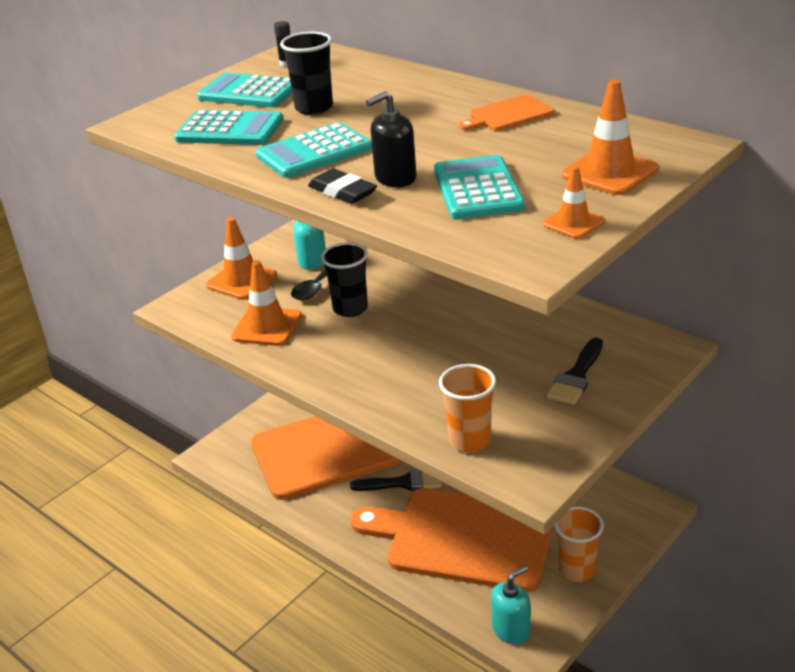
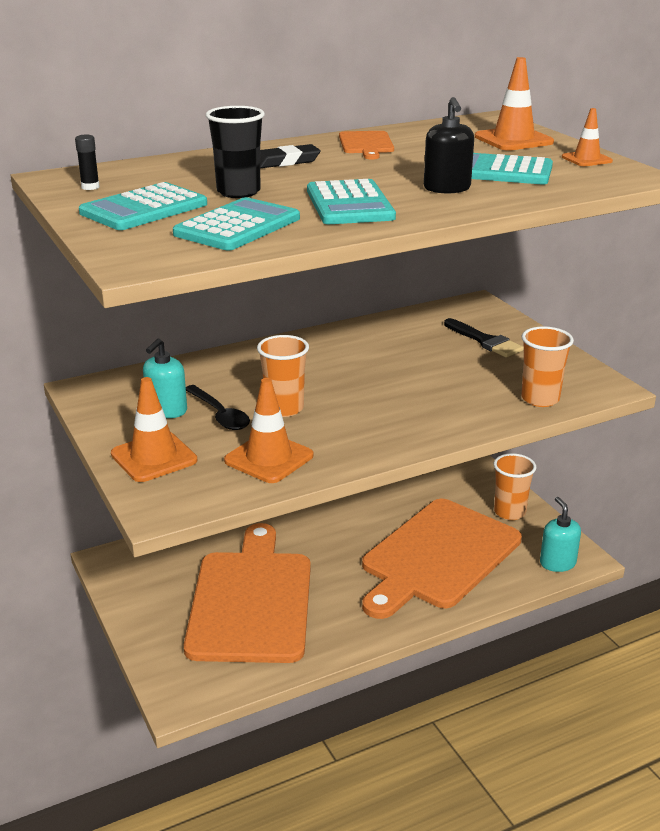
camera: 70 degrees left, 5 degrees down
(342, 191) = (452, 206): black eraser -> black eraser (286, 162)
(350, 308) = (284, 408): black cup -> orange cup
(403, 483) = (340, 570): black brush -> none

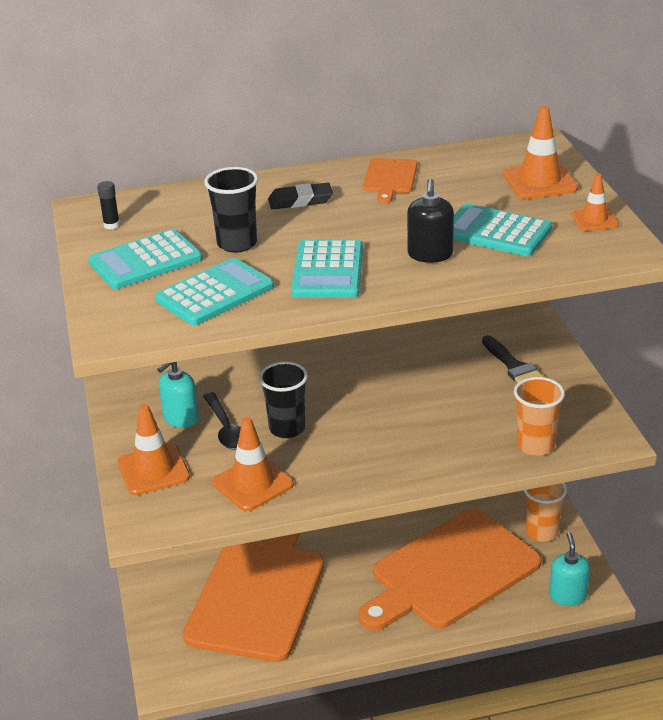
camera: 15 degrees right, 5 degrees up
(284, 408) = (287, 428): orange cup -> black cup

